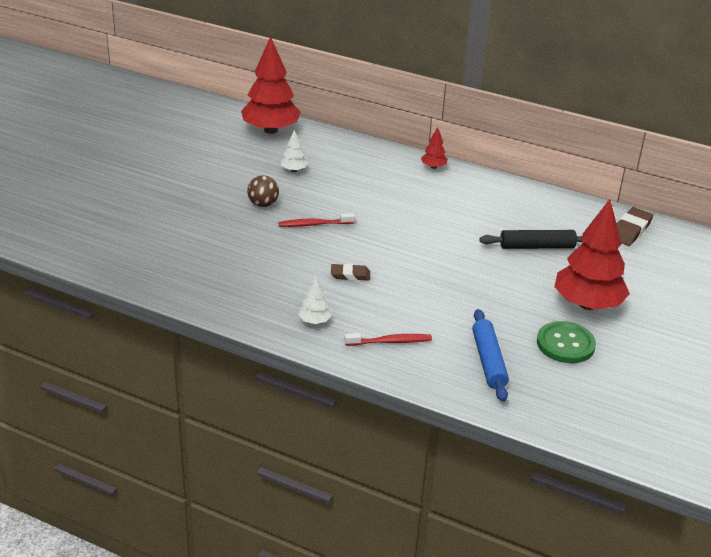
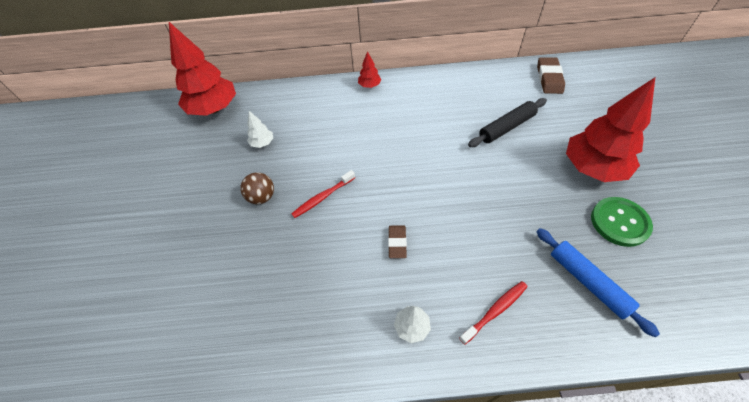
camera: 25 degrees left, 20 degrees up
(350, 275) = (397, 243): brown eraser -> brown eraser turned 60 degrees counterclockwise

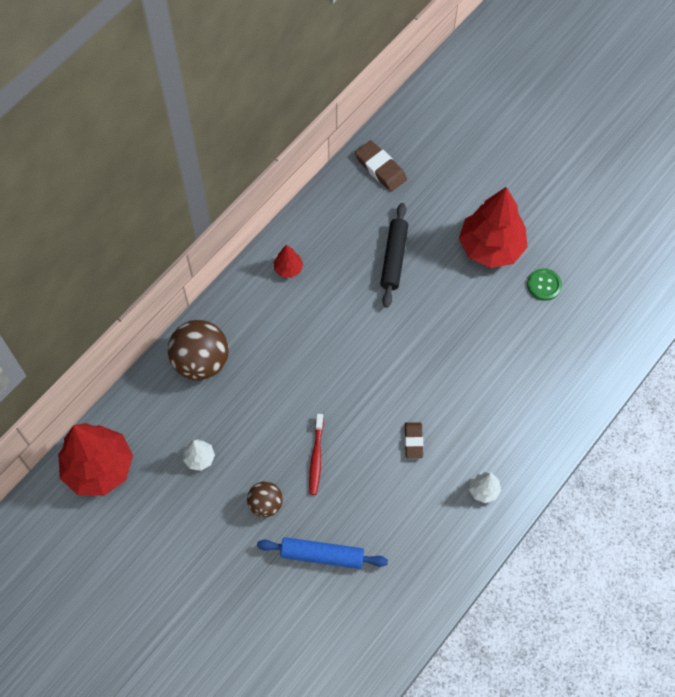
camera: 50 degrees left, 10 degrees up
(326, 99) = (201, 361): none -> brown ball
(369, 85) = (225, 310): red tree -> red tree (288, 269)
(397, 243) = (413, 441): brown eraser -> brown eraser turned 45 degrees clockwise
(495, 311) = (522, 429): red toothbrush -> none
(588, 282) = (559, 354): blue rolling pin -> blue rolling pin (322, 555)
(619, 222) = (544, 285): green button -> green button, size x0.66

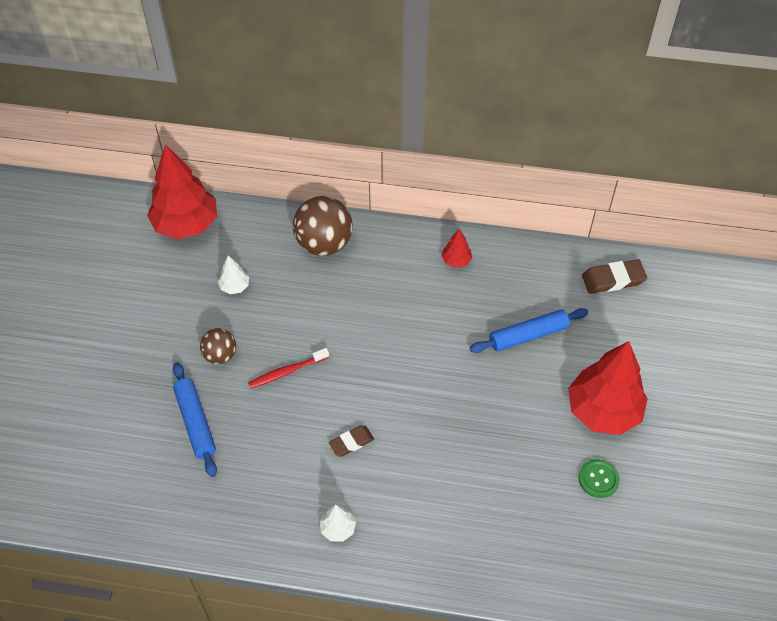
camera: 60 degrees right, 10 degrees down
(380, 168) = (613, 279): brown eraser -> brown eraser turned 60 degrees clockwise
(394, 258) = (528, 335): black rolling pin -> blue rolling pin

